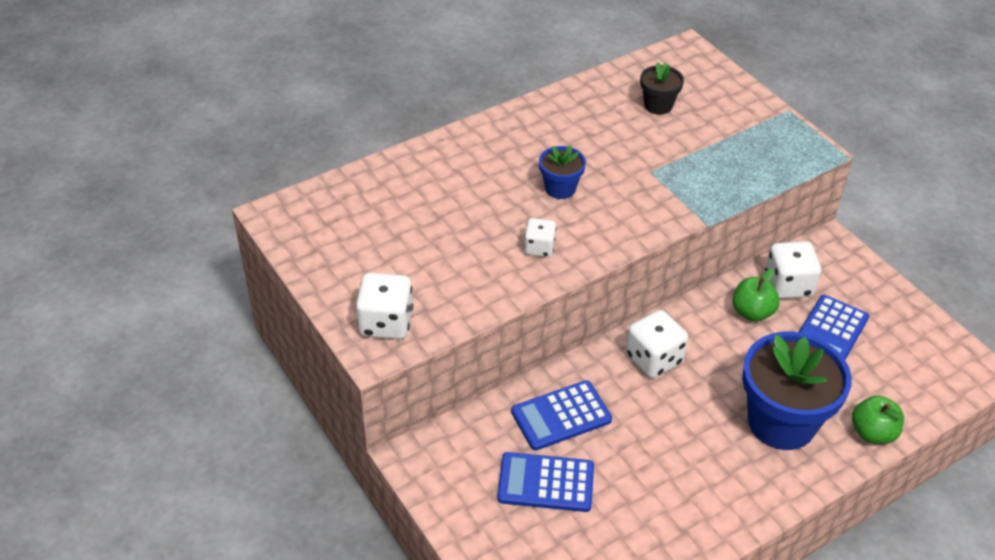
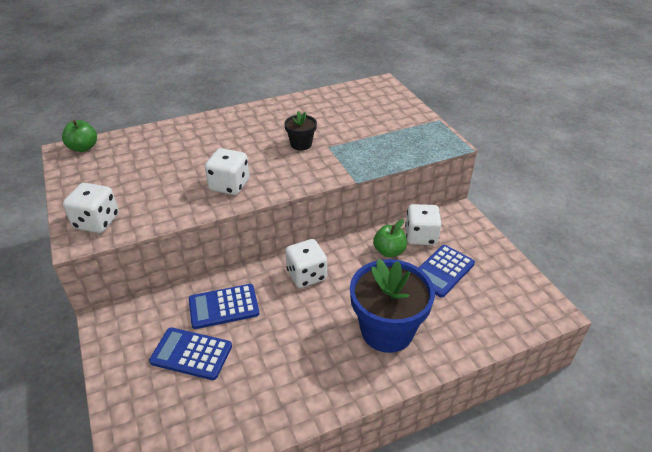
camera: 10 degrees right, 5 degrees down
(539, 248) = (229, 185): white dice -> white dice, size x1.62
(560, 188) = (262, 151): blue flower pot -> none
(658, 105) = (350, 110): black flower pot -> black flower pot (301, 144)
(872, 433) = (457, 347): green apple -> green apple (83, 148)

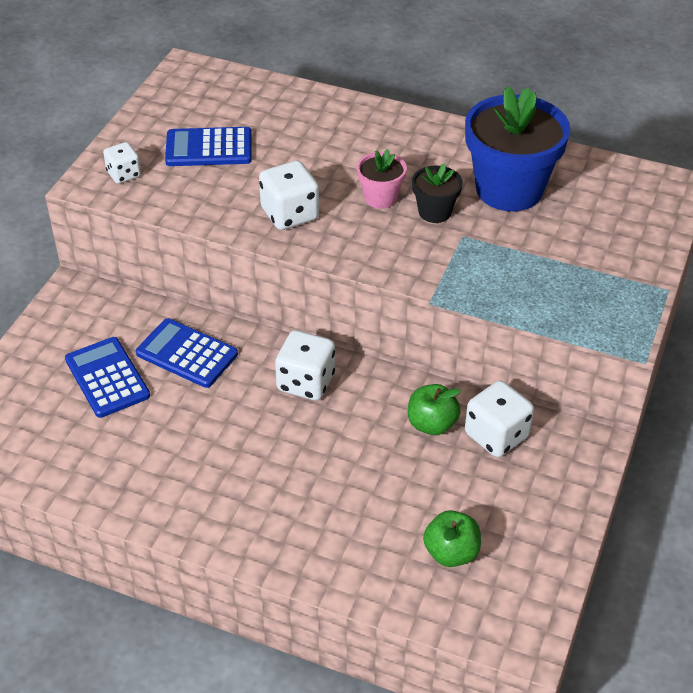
camera: 45 degrees right, 5 degrees up
(83, 148) = (206, 75): green apple -> green apple (451, 553)
(97, 222) = (124, 174): white dice -> white dice, size x0.62
(266, 152) = (380, 198): none -> pink flower pot
(387, 331) = (308, 503): blue flower pot -> blue flower pot (509, 189)
(442, 271) = (461, 493): blue calculator -> blue calculator (209, 148)

